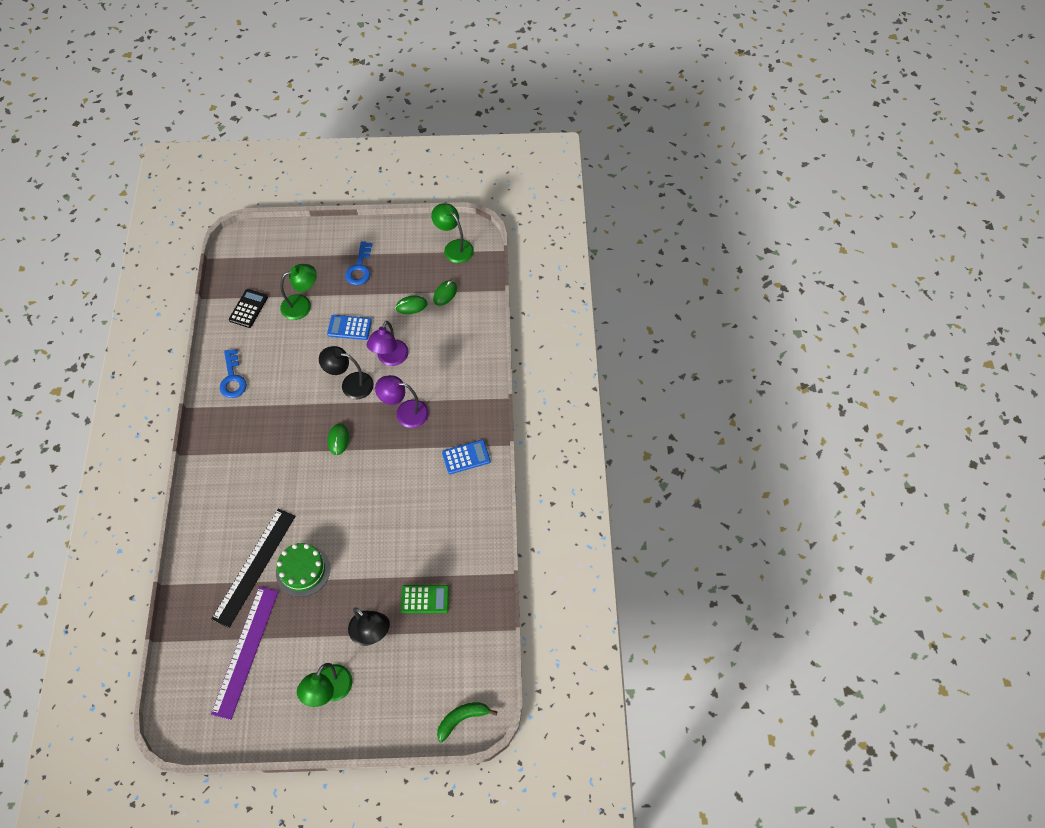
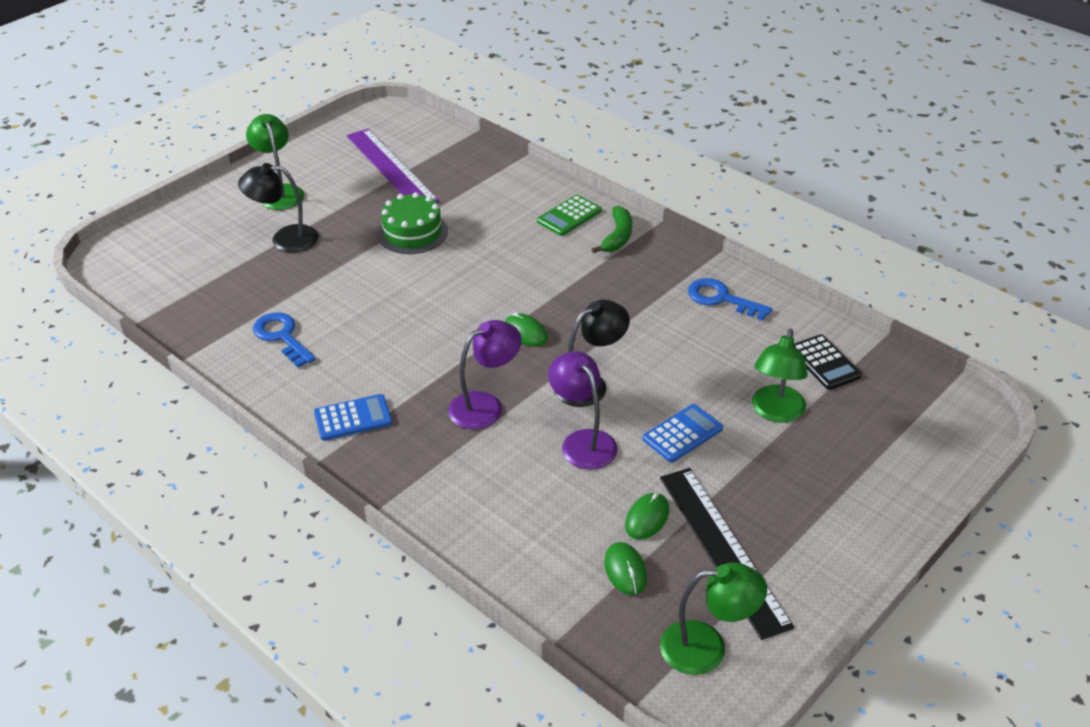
camera: 135 degrees right, 20 degrees down
(254, 566) = (463, 208): black ruler -> black ruler (722, 549)
(359, 268) = (784, 507): blue key -> blue key (282, 337)
(425, 599) = (257, 289): green calculator -> green calculator (569, 216)
(462, 719) = (125, 247): green banana -> green banana (617, 236)
(466, 457) = (353, 418): blue calculator -> blue calculator turned 135 degrees counterclockwise

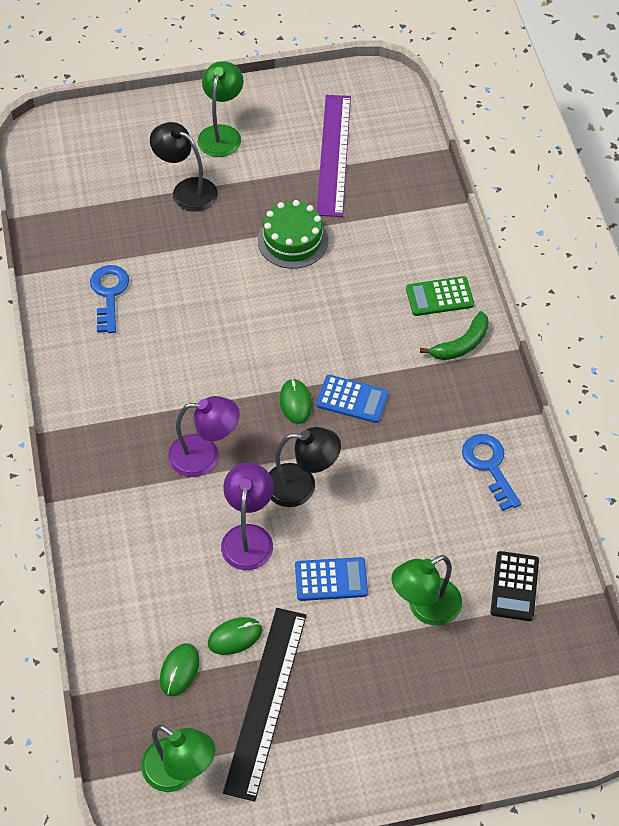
camera: 35 degrees right, 15 degrees up
(353, 418) = (100, 406): blue calculator -> blue calculator (352, 399)

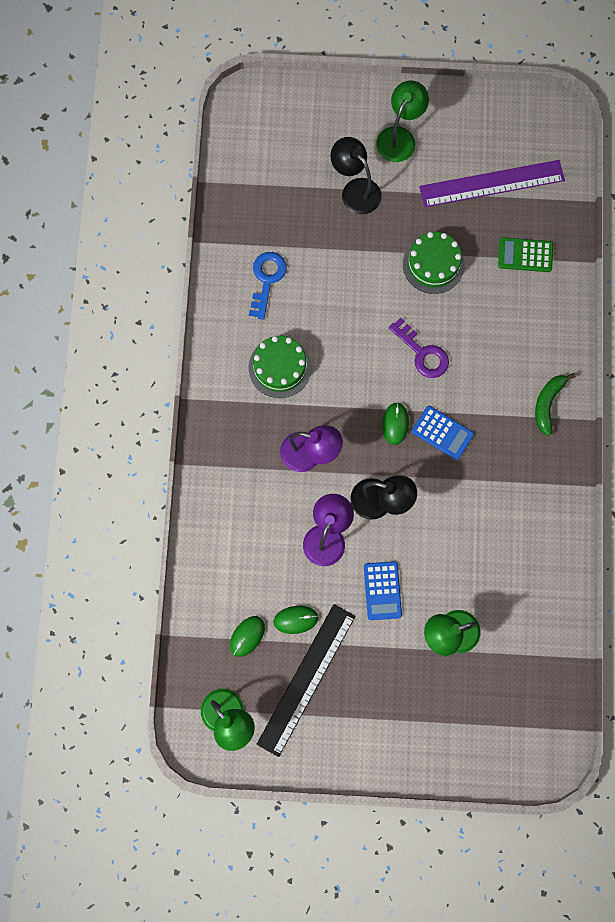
camera: 15 degrees right, 20 degrees up
(146, 376) = (280, 367): none -> green cake
(306, 326) = (422, 353): none -> purple key
(331, 579) = (382, 590): blue calculator -> blue calculator turned 75 degrees clockwise
(333, 154) = (492, 183): purple ruler -> purple ruler turned 60 degrees clockwise
(439, 297) = (543, 352): green calculator -> green calculator (525, 255)
(461, 344) = (548, 403): green banana -> green banana turned 135 degrees clockwise
(489, 466) = (537, 523): blue key -> none
(514, 586) = (525, 635): black calculator -> none

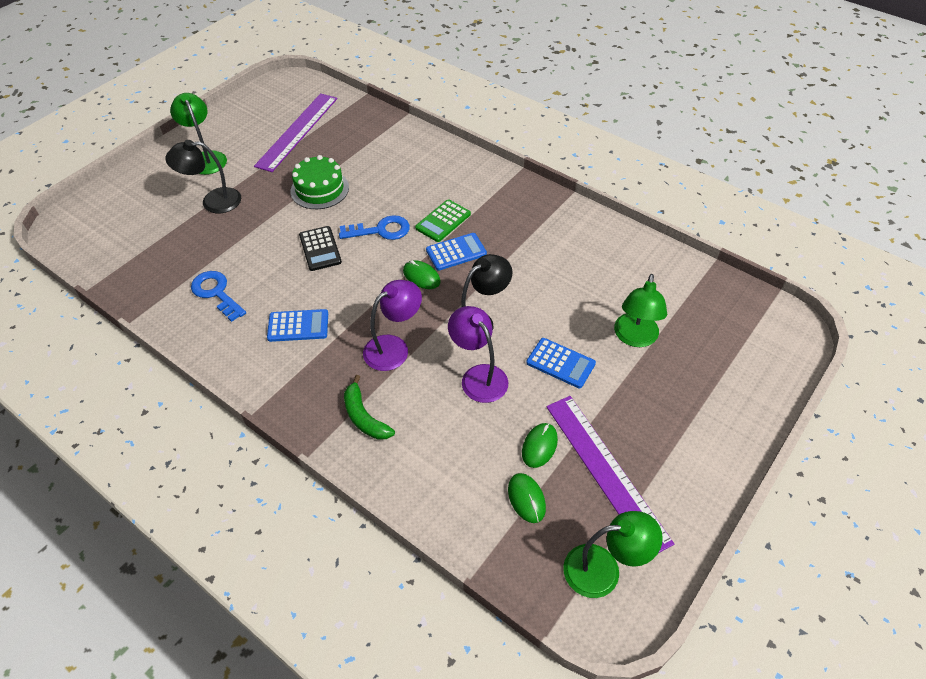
camera: 55 degrees left, 25 degrees down
(280, 367) = (298, 326): green cake -> blue calculator
(306, 679) = (605, 471): black ruler -> purple ruler
(367, 320) = (320, 249): none -> black calculator
(422, 353) = (381, 230): purple key -> blue key
(525, 255) = (367, 141): green calculator -> green calculator (443, 221)
(548, 403) = (488, 183): green banana -> green banana (364, 417)

